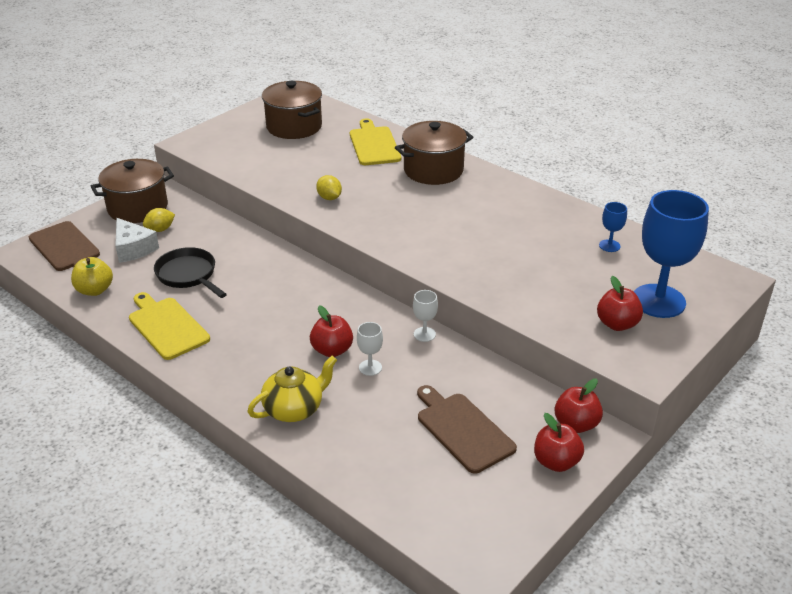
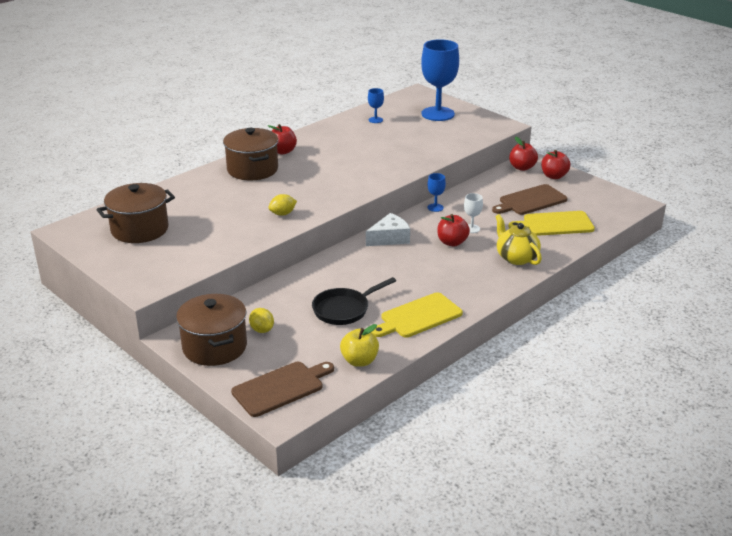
camera: 85 degrees left, 5 degrees down
(133, 248) = (292, 343): white cheese -> white cheese (389, 238)
(374, 144) = (196, 192): yellow cutting board -> yellow cutting board (555, 224)
(424, 334) = (435, 207): white goblet -> blue goblet
(617, 324) = (460, 127): red apple -> red apple (282, 151)

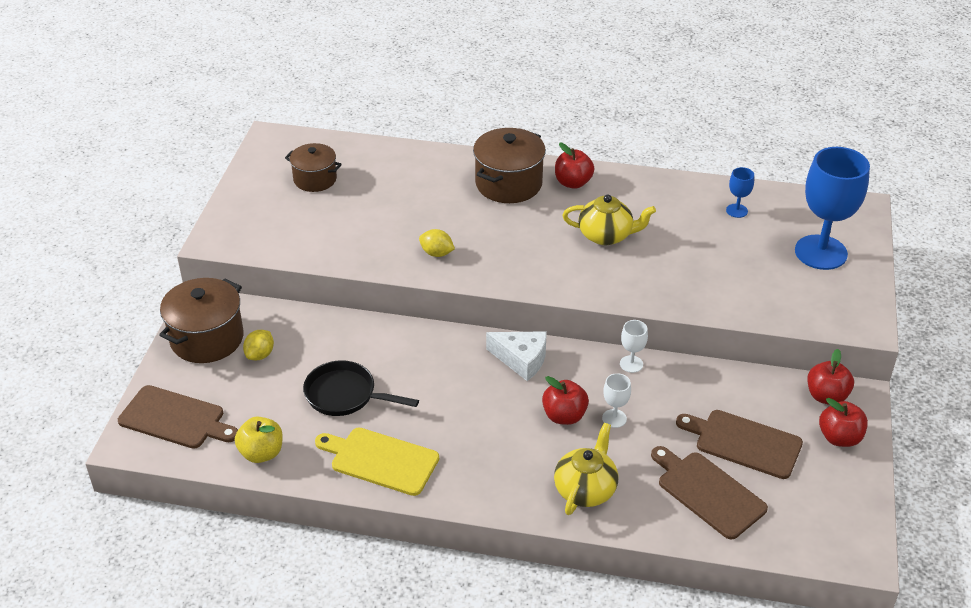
camera: 55 degrees right, 10 degrees up
(140, 229) = (315, 179): brown pot -> brown pot, size x0.65
(344, 159) = (606, 235): none -> yellow teapot
(435, 207) = (631, 364): blue goblet -> white goblet
(555, 224) = (708, 492): yellow cutting board -> brown cutting board

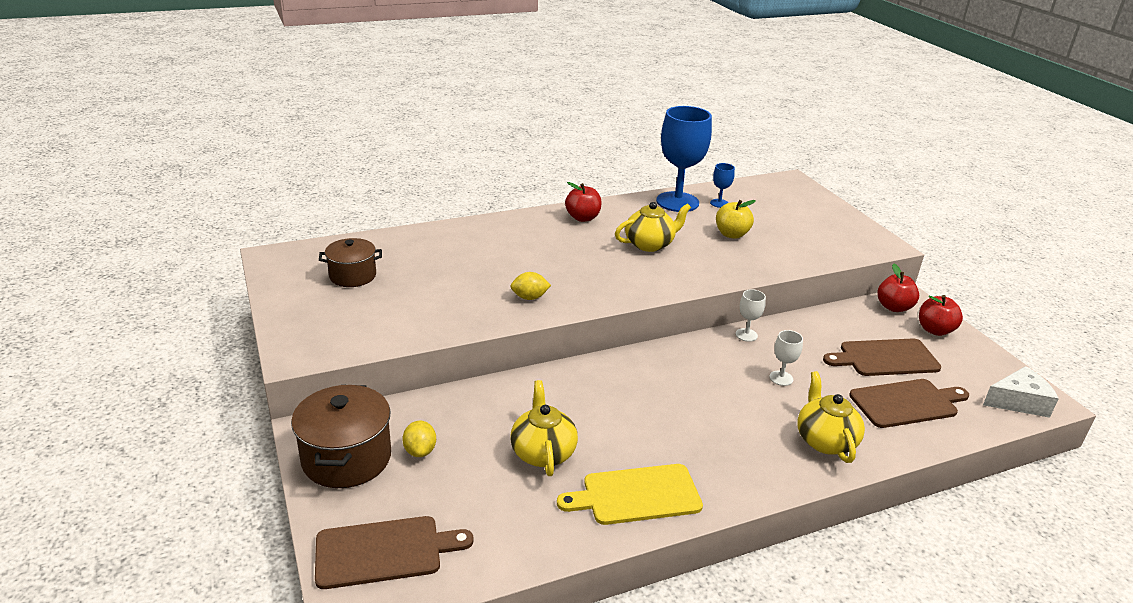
camera: 35 degrees left, 10 degrees down
(261, 453) = (514, 543): yellow apple -> yellow apple (731, 234)
(345, 395) = (543, 452): black pan -> yellow teapot
(508, 184) = (533, 232): brown pot -> none
(521, 359) = (662, 363): white cheese -> white cheese (1018, 402)
(564, 416) = (743, 392): red apple -> none
(708, 492) = (906, 403): brown cutting board -> brown cutting board turned 150 degrees clockwise
(820, 252) = (803, 212): blue goblet -> blue goblet (677, 202)

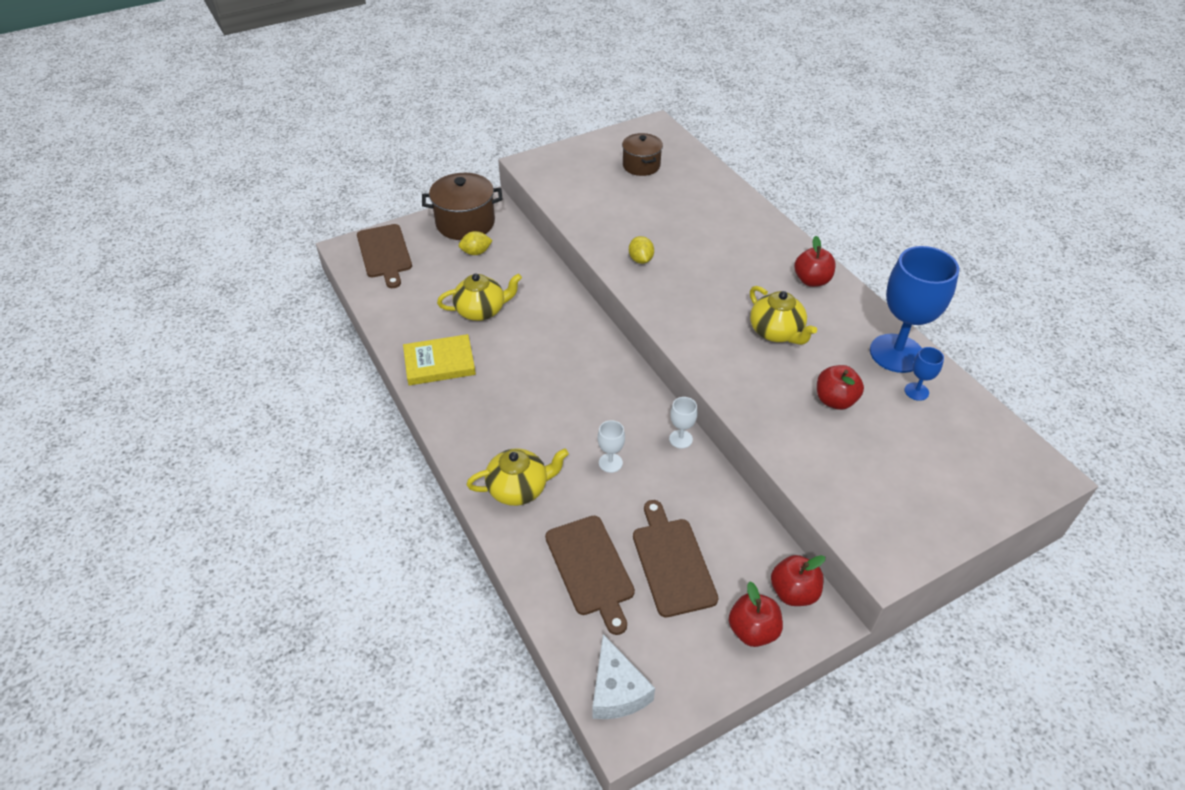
camera: 85 degrees right, 15 degrees up
(636, 495) = (439, 363): yellow cutting board -> yellow book
(731, 234) = (835, 400): yellow apple -> red apple

